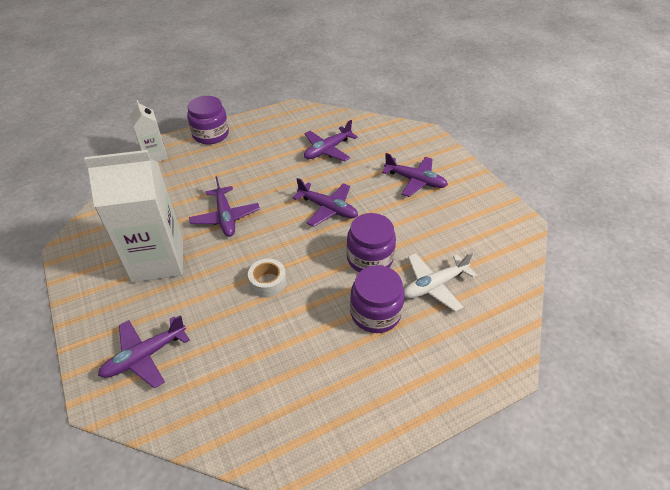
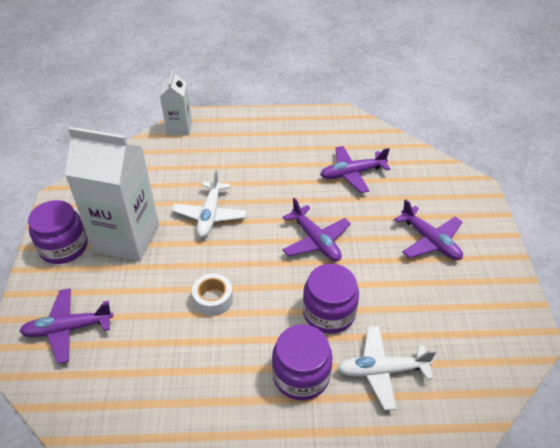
camera: 25 degrees right, 0 degrees up
(211, 134) = (242, 120): purple jar -> purple jar (64, 247)
(225, 217) = (210, 215): purple plane -> white plane

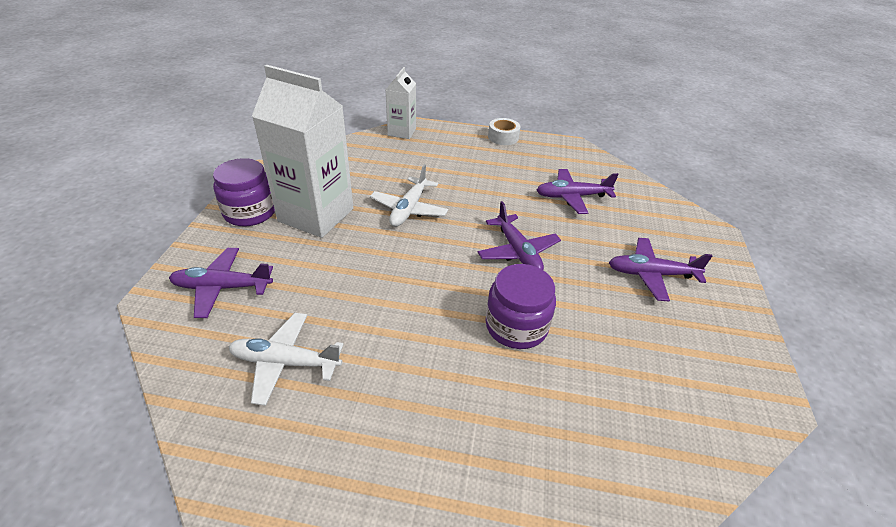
camera: 10 degrees right, 5 degrees down
(213, 299) = (387, 288): white tape -> white tape (503, 137)
(301, 375) = (466, 388): purple jar -> none
(382, 370) = (568, 403): white plane -> white plane (285, 362)
(430, 241) = (651, 274): purple plane -> purple plane turned 120 degrees clockwise

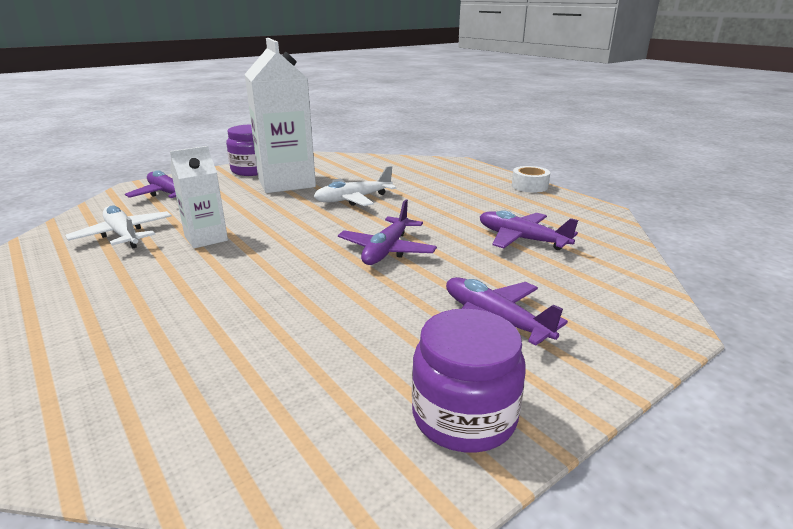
camera: 45 degrees right, 15 degrees down
(402, 132) = (439, 162): white carton -> white carton (206, 238)
(516, 326) = (286, 287): purple jar -> purple jar (464, 416)

